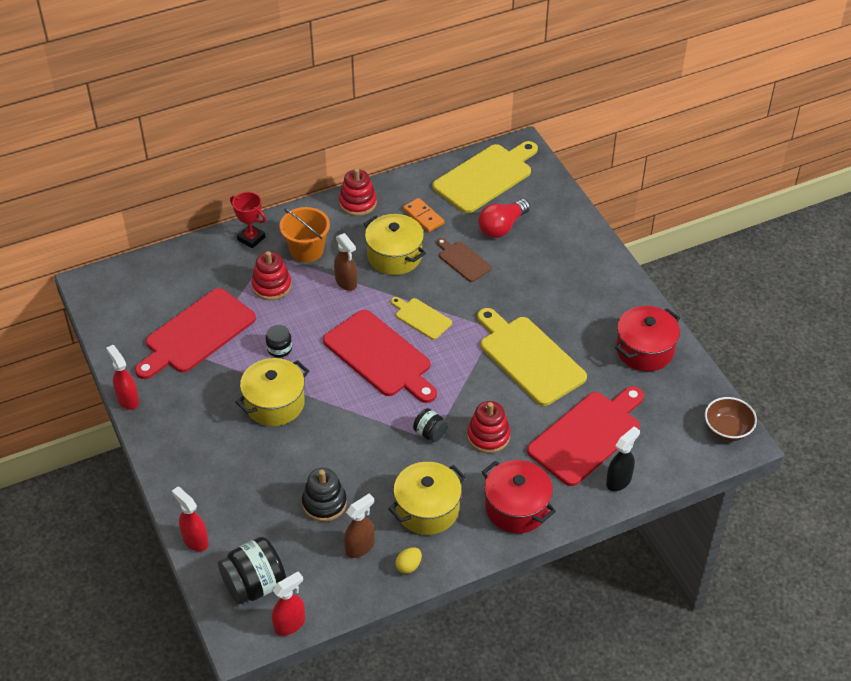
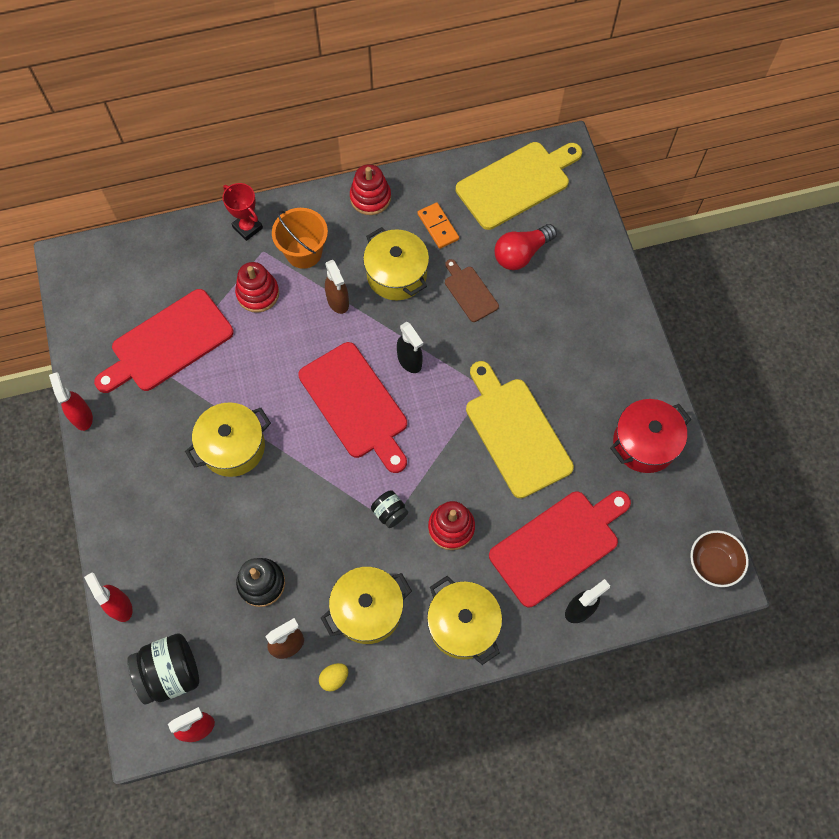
camera: 10 degrees right, 20 degrees up
(279, 348) = (251, 377): black jar -> none
(421, 318) = (410, 361): yellow cutting board -> black spray bottle
(516, 508) = (463, 625): red pot -> yellow pot

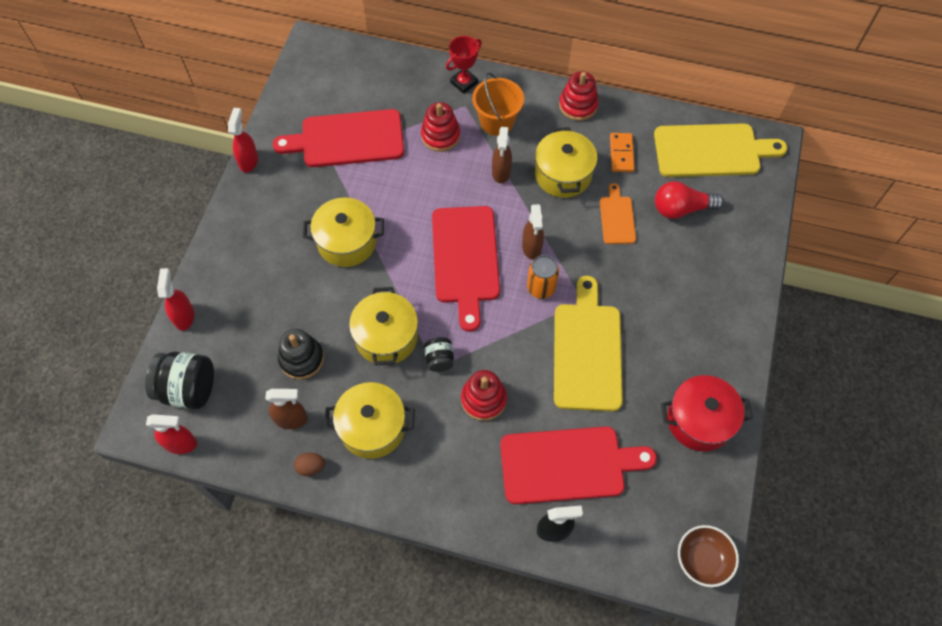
camera: 30 degrees right, 5 degrees down
(247, 227) = (464, 83): red trophy -> red trophy turned 60 degrees clockwise
(334, 678) = (311, 467): yellow egg -> brown egg
(410, 361) = (532, 247): black spray bottle -> brown spray bottle
(440, 395) = (541, 287): none -> orange can
(463, 625) = (444, 485): yellow pot -> yellow pot (386, 337)
(469, 292) = (617, 218): brown cutting board -> orange cutting board

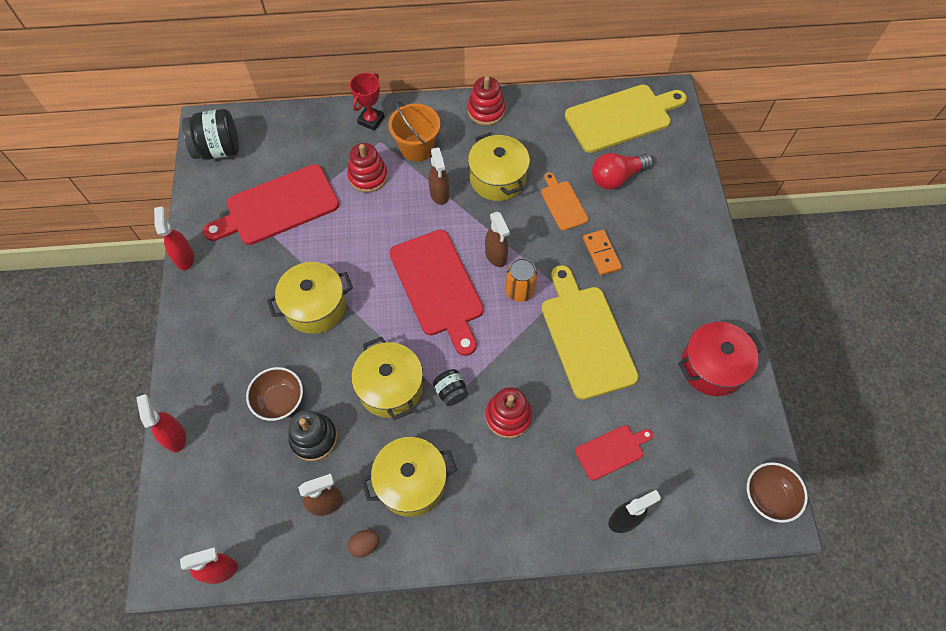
camera: 20 degrees left, 0 degrees up
(188, 389) = (207, 510): black jar -> black jar (218, 149)
(284, 315) = (279, 400): none -> brown bowl
(568, 465) = (612, 451): red cutting board -> red cutting board, size x0.52
(621, 154) = (543, 143): orange domino -> orange domino (601, 253)

